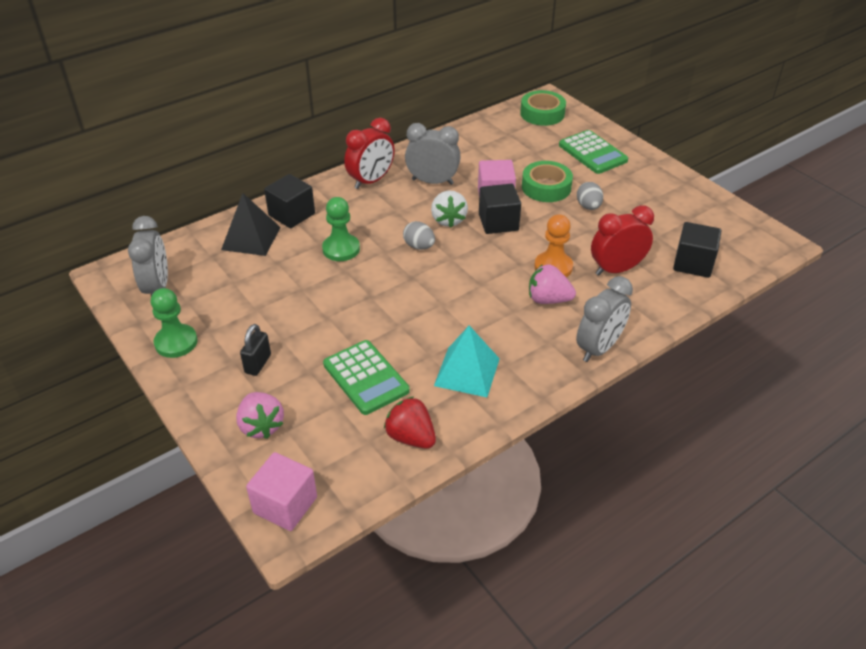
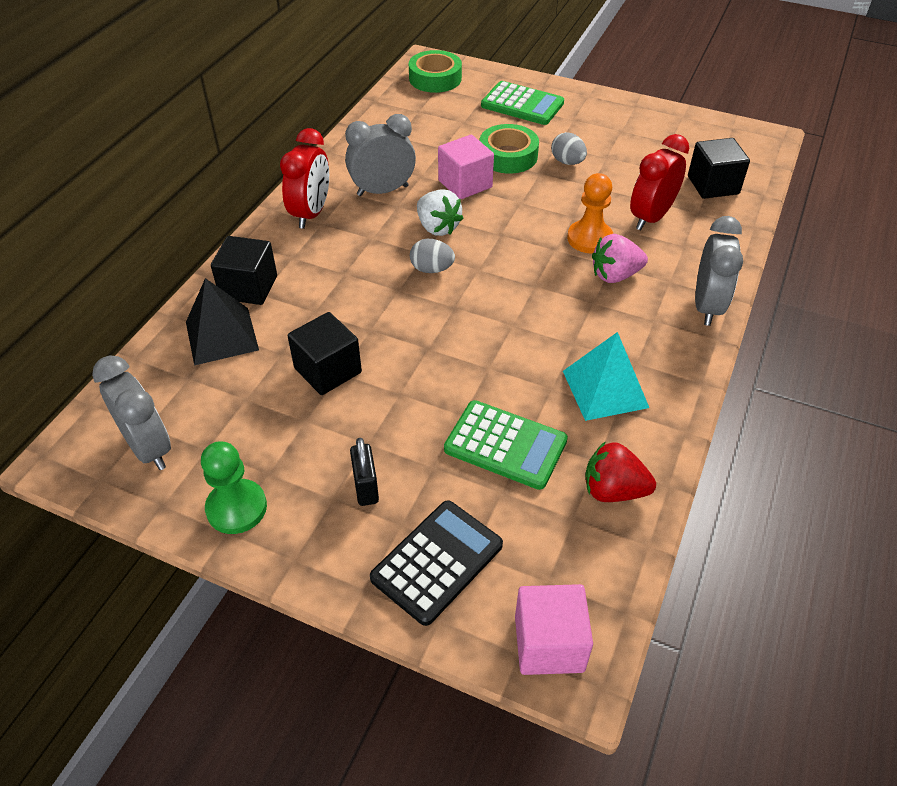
camera: 30 degrees left, 5 degrees up
(261, 426) = (437, 562): pink strawberry -> black calculator
(341, 249) = (345, 306): green pawn -> none
(498, 222) = (493, 211): black cube -> black cube (328, 370)

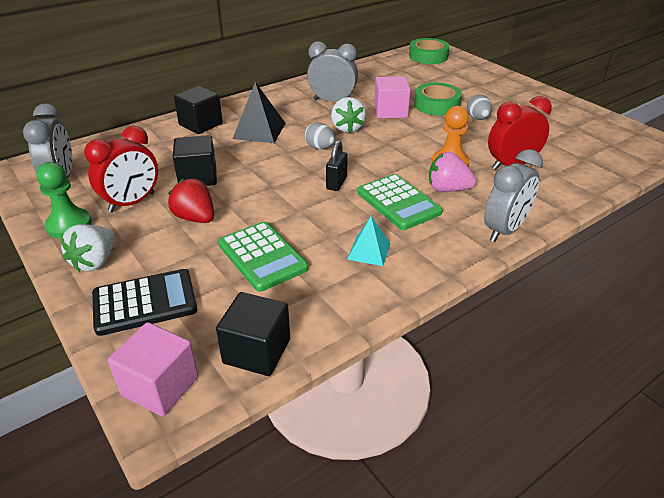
camera: 30 degrees right, 10 degrees down
(221, 335) = (160, 141): black pyramid -> black pyramid (259, 130)
(311, 213) = (276, 100): red clock -> red clock (132, 203)
(325, 541) = (95, 262): none -> white strawberry
(366, 487) = (150, 244): black padlock -> black padlock (336, 183)
(522, 104) = (476, 82): green calculator -> green calculator (398, 202)
(605, 389) = (369, 251): turquoise pyramid -> turquoise pyramid, size x0.64
(613, 490) = (309, 314): red strawberry -> red strawberry (195, 218)
(713, 185) = (585, 160): black cube -> black cube (257, 351)

